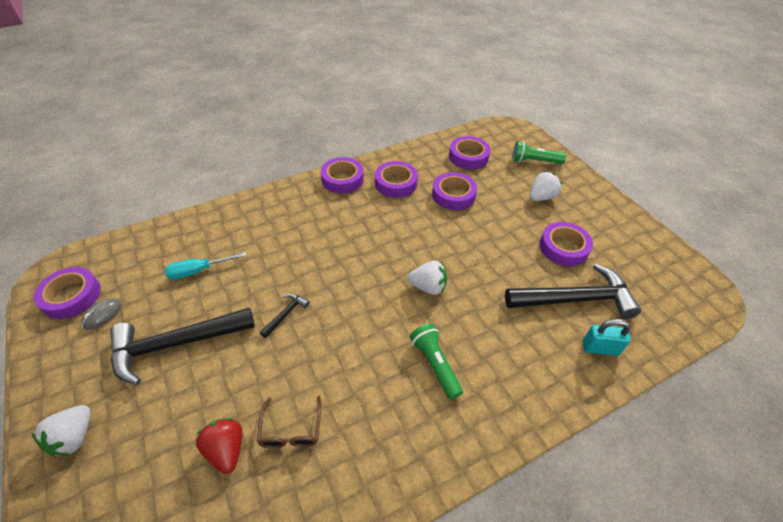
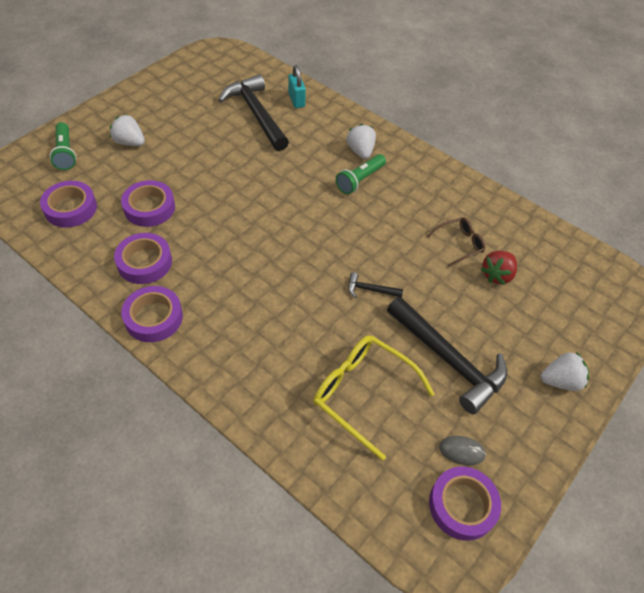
camera: 115 degrees left, 5 degrees up
(199, 271) = (362, 393): turquoise screwdriver -> yellow glasses
(428, 287) = (287, 200): white strawberry -> white strawberry (360, 151)
(563, 248) = (199, 123): purple tape -> none

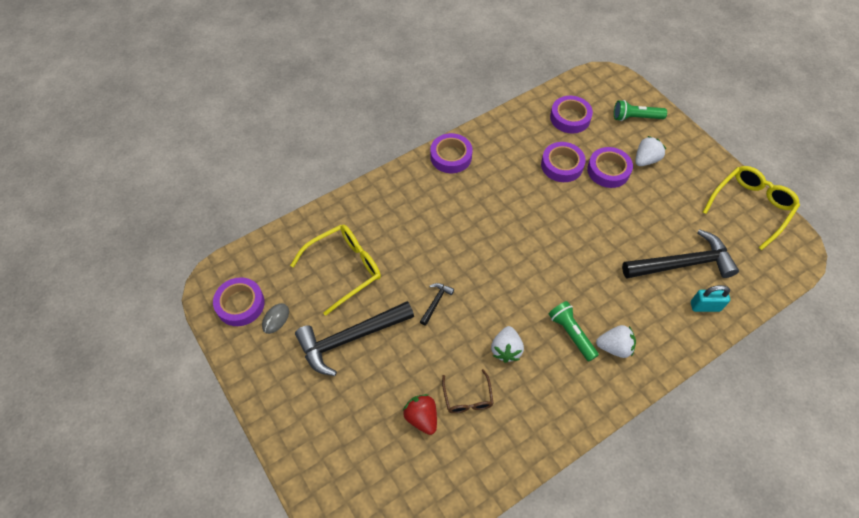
camera: 110 degrees right, 5 degrees up
(144, 262) = (504, 156): purple tape -> purple tape (608, 170)
(178, 74) = (751, 207): none -> yellow glasses
(560, 381) = (299, 421): white strawberry -> white strawberry (506, 349)

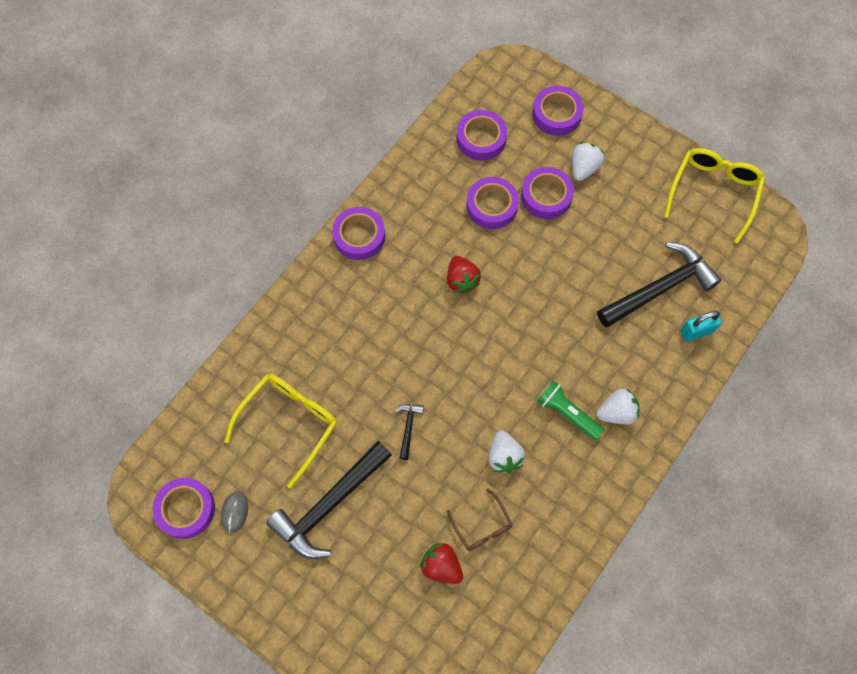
camera: 20 degrees left, 10 degrees up
(519, 209) = (461, 280): none -> red strawberry
(636, 117) = (556, 114): green flashlight -> purple tape

